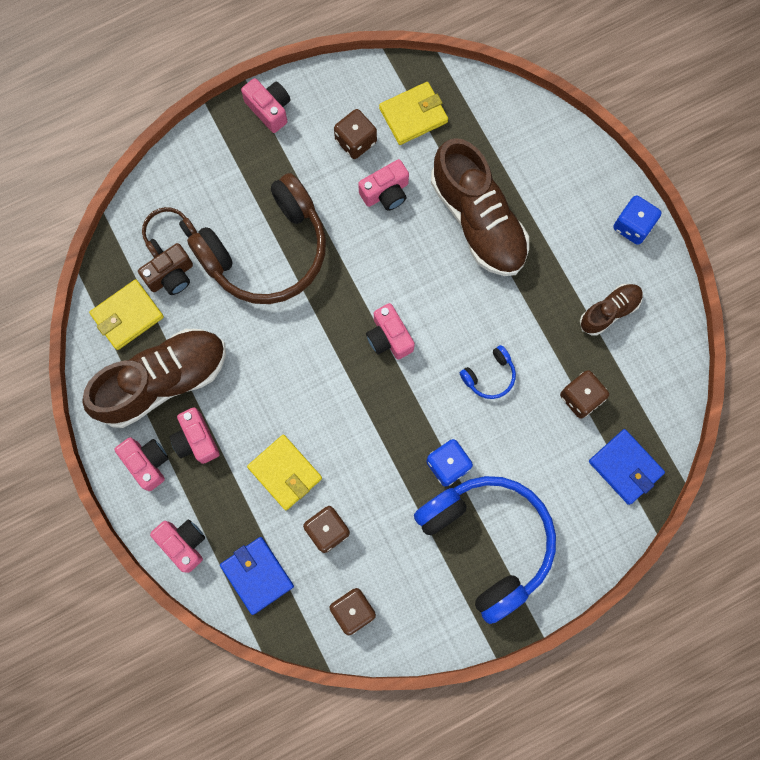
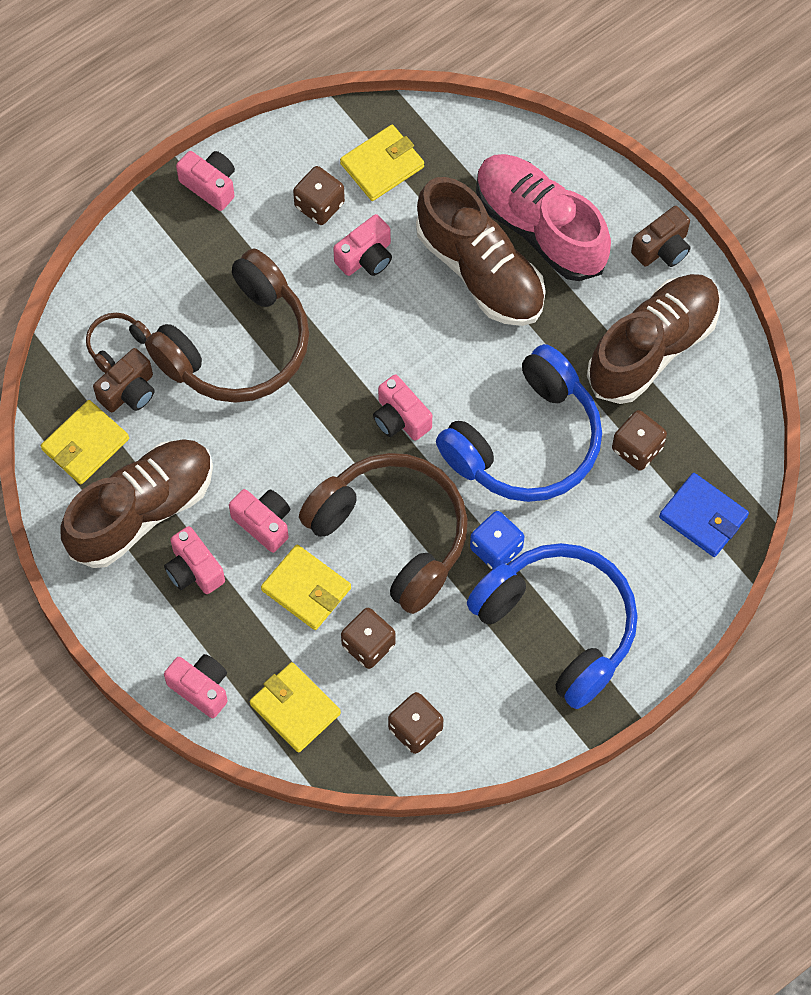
camera: 10 degrees left, 10 degrees down
(147, 463) = (140, 605): pink camera -> pink camera (263, 523)
(257, 575) = (295, 709): blue wallet -> yellow wallet
(364, 437) = (392, 534): none -> brown headphones
(489, 376) = (526, 442): blue headphones -> blue headphones, size x2.49
(534, 190) = (540, 227): none -> pink shoe
(609, 311) = (653, 347): brown shoe -> brown shoe, size x1.96
(633, 226) = (662, 248): blue dice -> brown camera

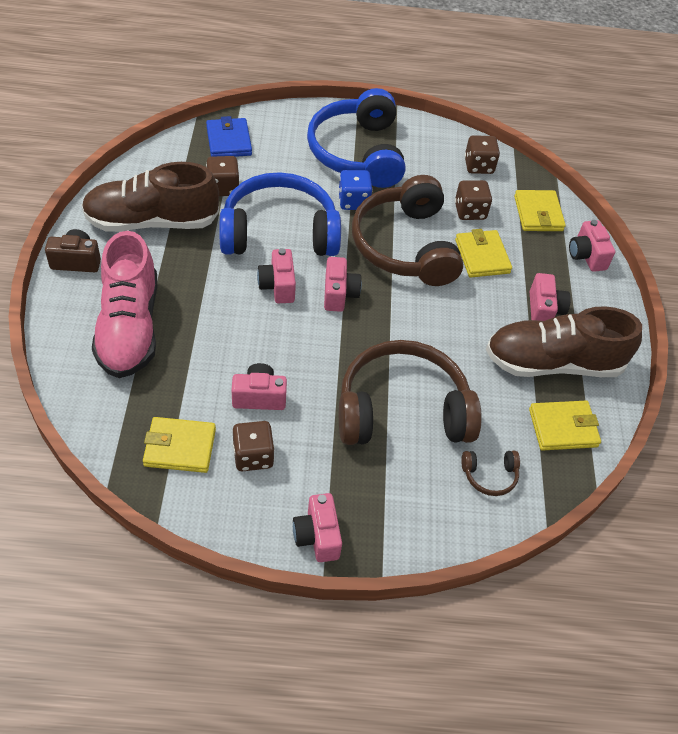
camera: 145 degrees left, 15 degrees down
(129, 391) = (505, 438): brown camera -> none
(263, 523) = (478, 303): pink camera -> pink camera (278, 286)
(480, 270) = (197, 332): brown shoe -> none

